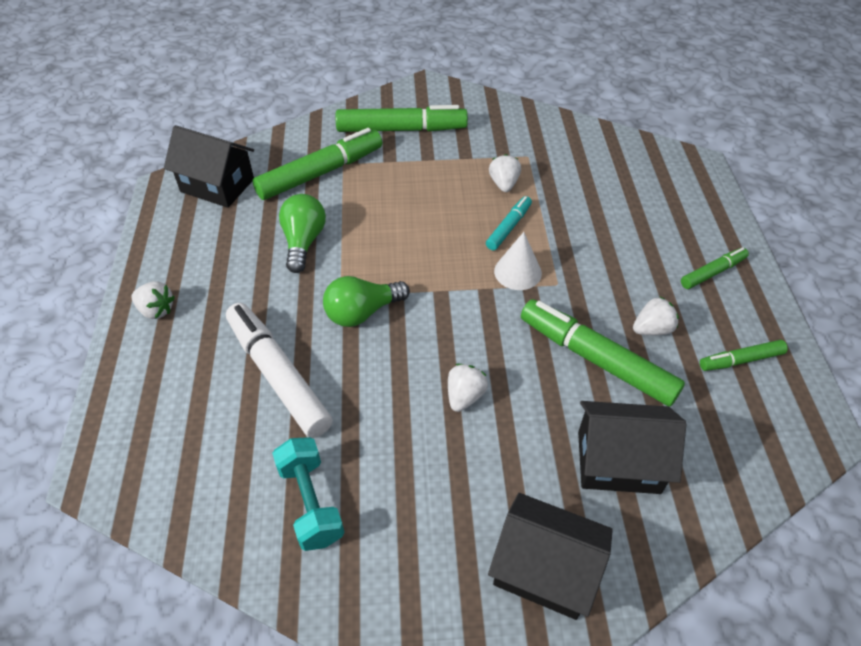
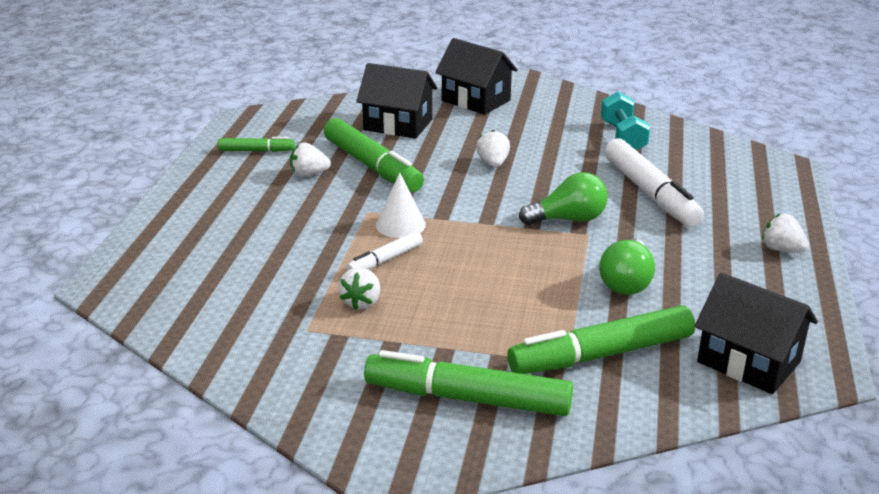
camera: 165 degrees left, 20 degrees down
(465, 396) = (493, 163): white strawberry -> white strawberry turned 135 degrees clockwise
(508, 227) = (385, 260): turquoise marker -> white marker
(712, 272) = (212, 198): green marker -> none

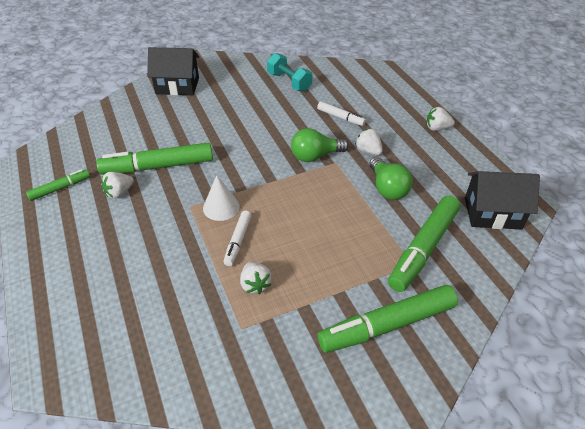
camera: 35 degrees left, 15 degrees up
(372, 166) = (158, 166): green marker -> green marker turned 150 degrees clockwise
(398, 125) = (144, 125): black house -> none
(493, 163) = (233, 132): white strawberry -> white strawberry (368, 151)
(568, 219) = (315, 156): green light bulb -> green light bulb turned 150 degrees counterclockwise
(650, 193) = (340, 117): white marker -> white marker, size x0.52

